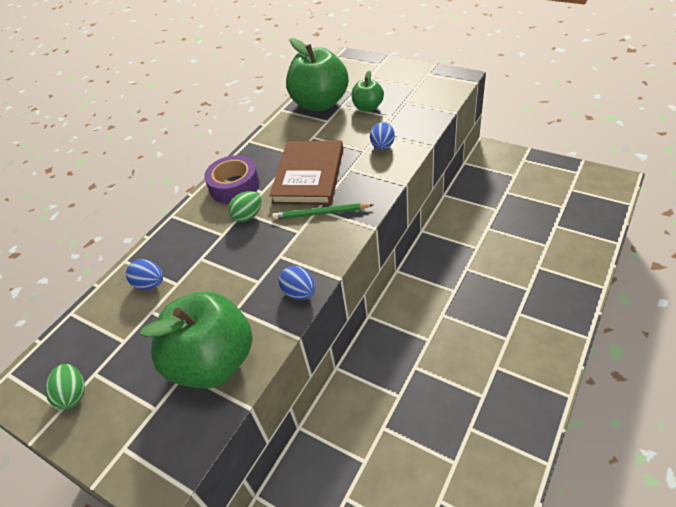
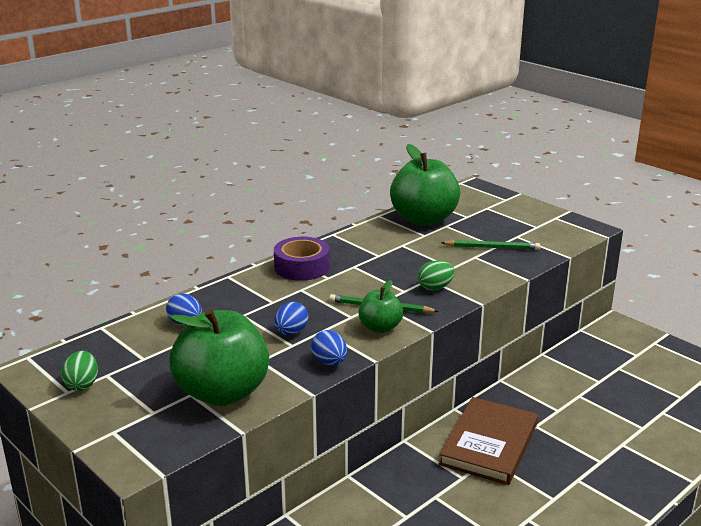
camera: 10 degrees right, 20 degrees down
(248, 216) = (305, 293): green egg -> green egg (435, 287)
(309, 175) = (382, 275): brown book -> brown book (489, 444)
(368, 107) = (474, 233): green apple -> green apple (380, 327)
(382, 146) = (473, 268): blue egg -> blue egg (291, 332)
(389, 119) = (492, 247): none -> green pencil

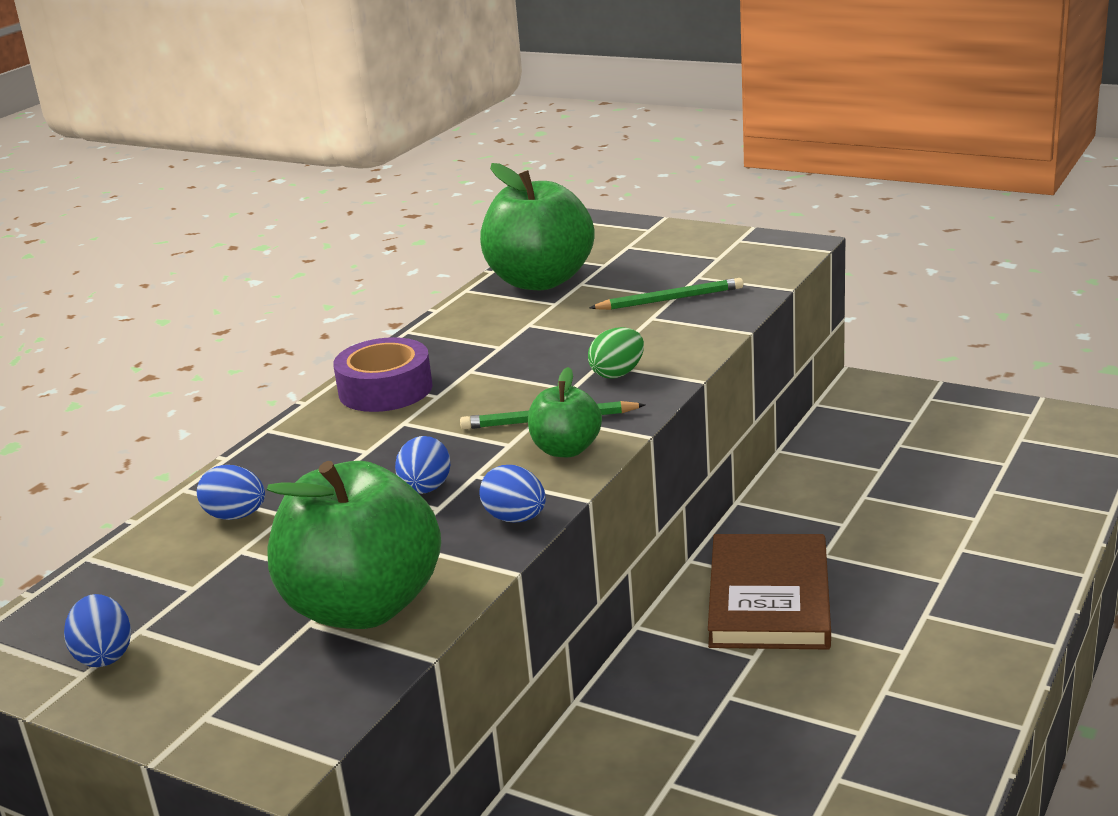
camera: 15 degrees left, 0 degrees up
(82, 384) = (104, 655): green egg -> blue egg

